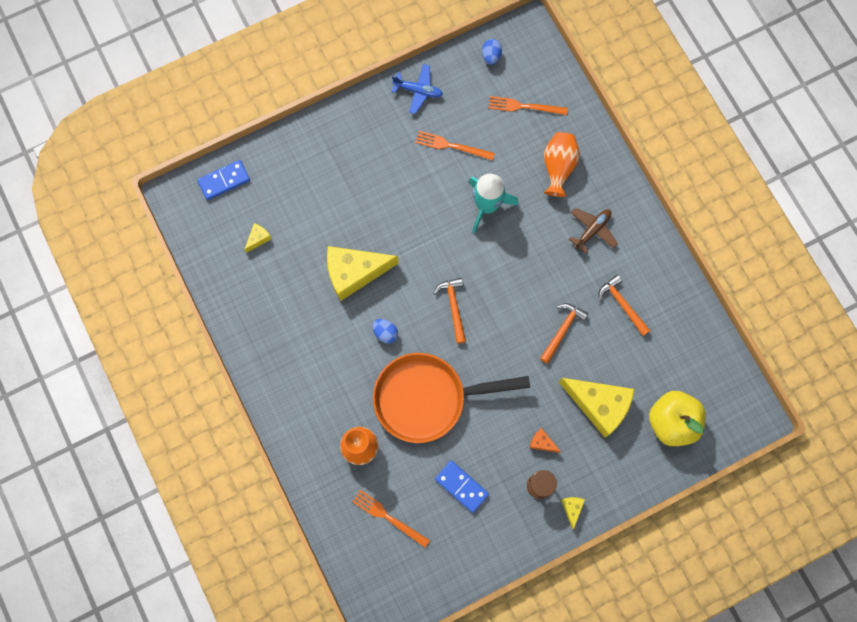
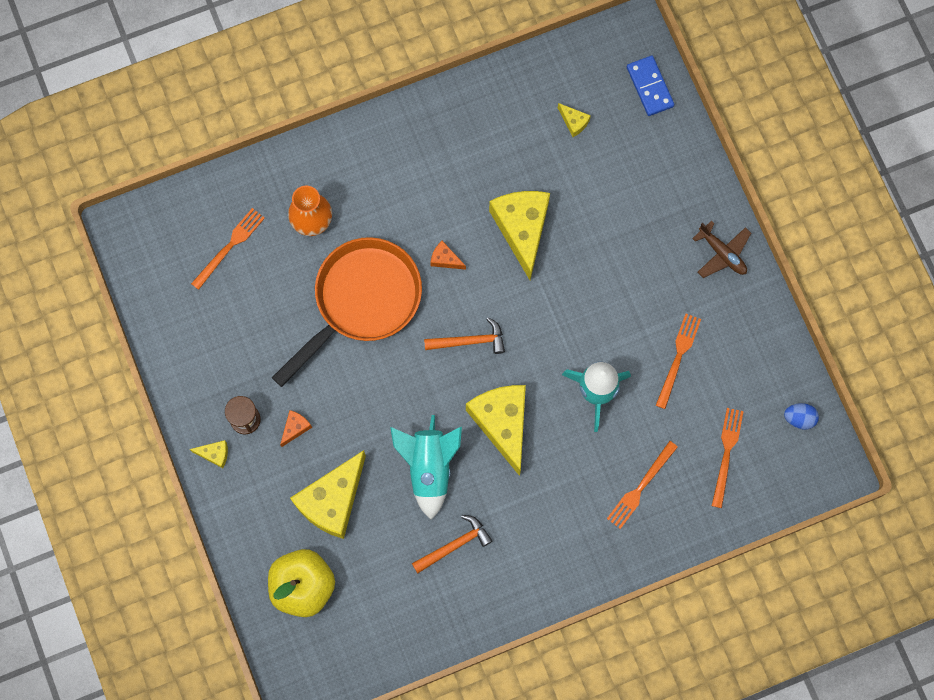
camera: 95 degrees right, 0 degrees up
(385, 333) = (445, 259): blue egg -> orange cheese
(418, 91) = (755, 323): blue plane -> none
(427, 398) = (362, 301): orange pan -> orange pan turned 45 degrees clockwise
(461, 486) = (255, 331): blue domino -> none
(519, 276) = (502, 423): none -> yellow cheese
(558, 167) = (640, 487): orange vase -> orange fork
(562, 330) = (429, 468): orange hammer -> turquoise rocket
(592, 230) = (554, 520): brown plane -> brown plane (722, 253)

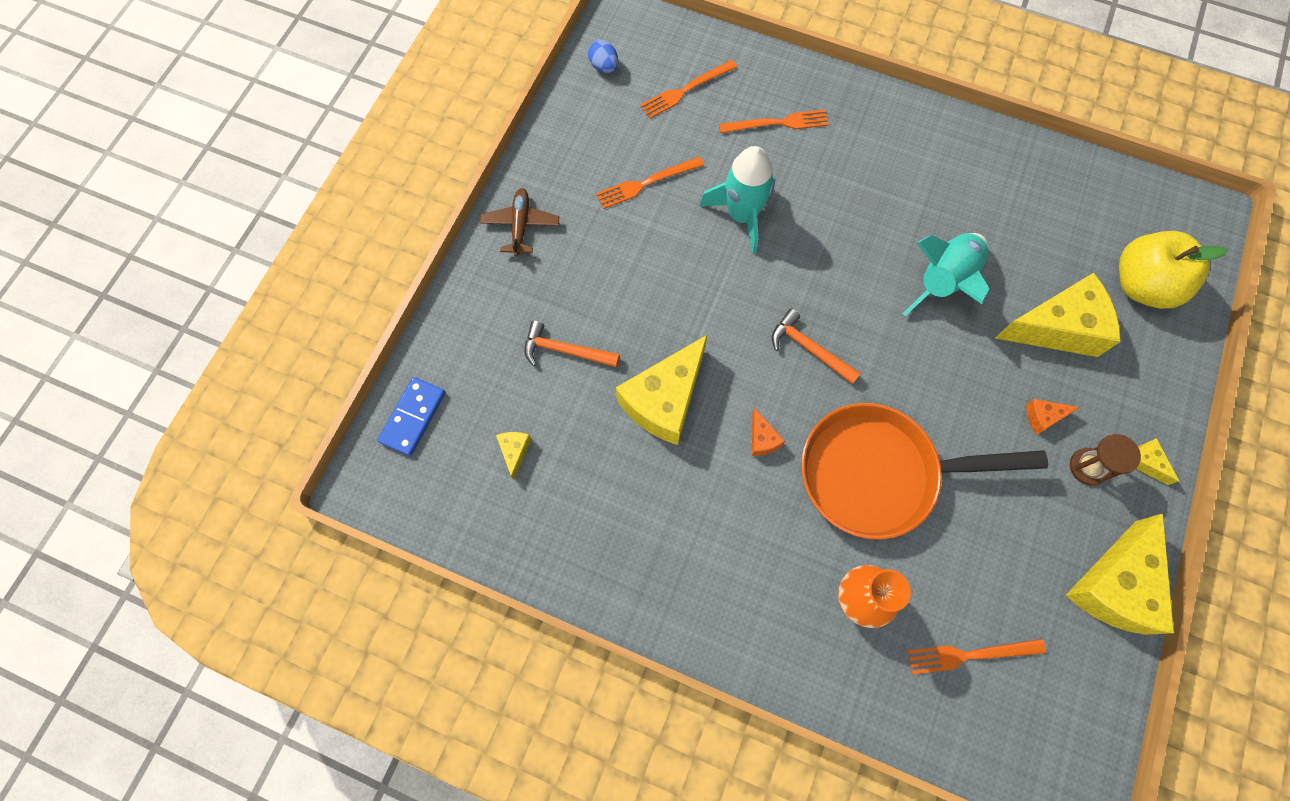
camera: 135 degrees left, 5 degrees down
(455, 545) = (974, 207): orange hammer -> orange hammer (565, 350)
(502, 423) = (845, 260): yellow cheese -> yellow cheese (1114, 585)

